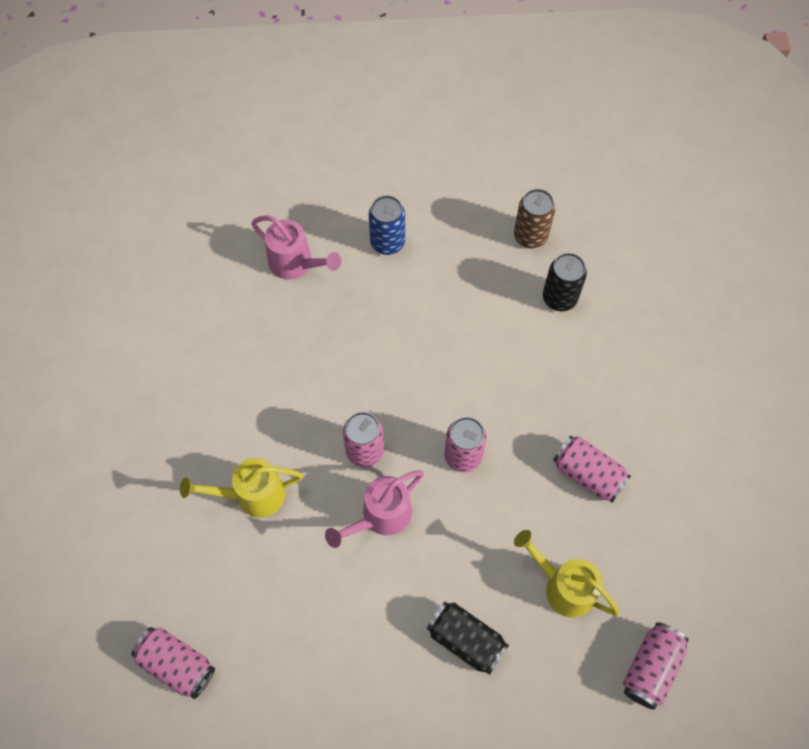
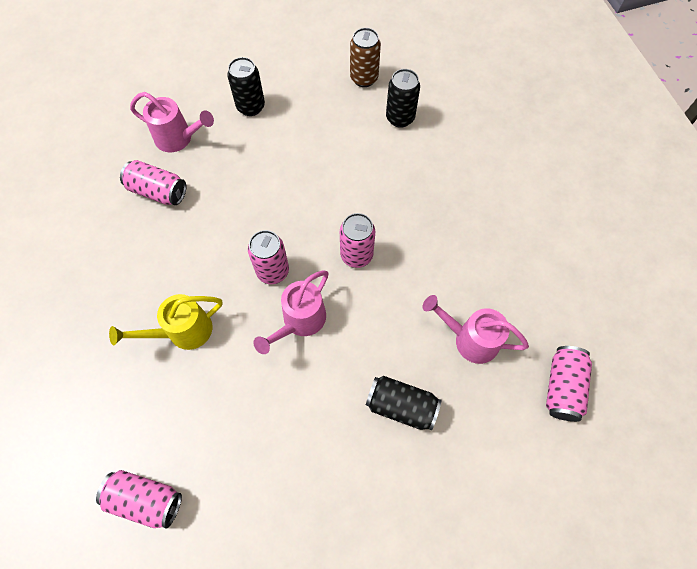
camera: 15 degrees left, 0 degrees up
(387, 243) = (251, 107): blue can -> black can
(563, 586) = (470, 339): yellow watering can -> pink watering can
(588, 474) = (462, 244): pink can -> pink can (158, 191)

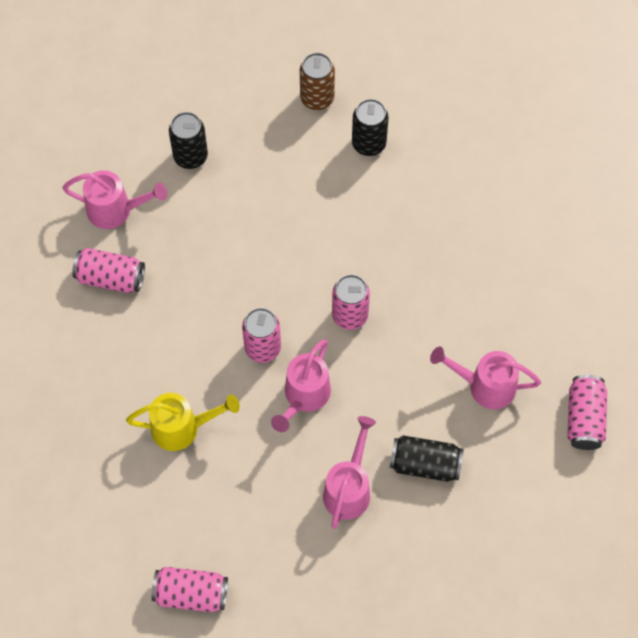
camera: 10 degrees left, 0 degrees up
(183, 331) = (182, 428): yellow watering can -> yellow watering can turned 150 degrees counterclockwise
(323, 417) = (349, 488): none -> pink watering can

